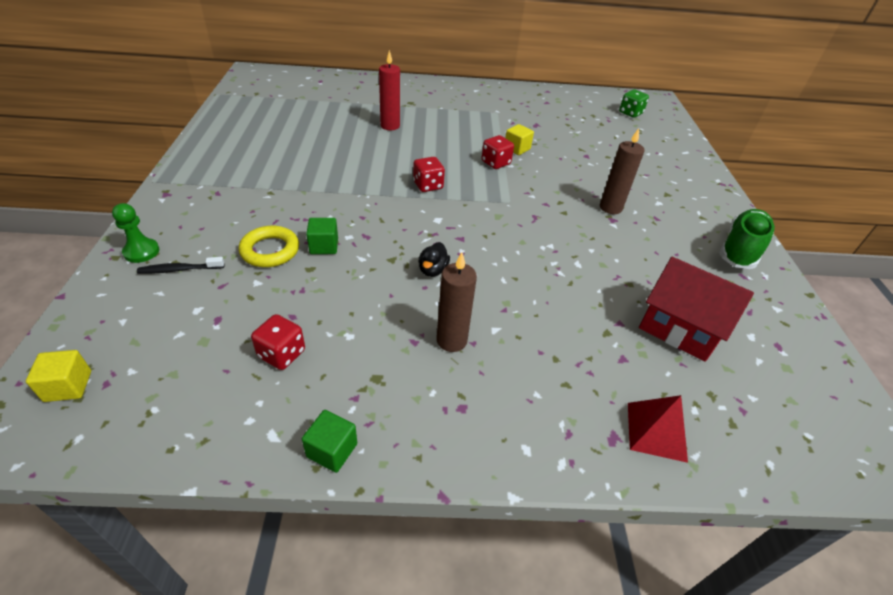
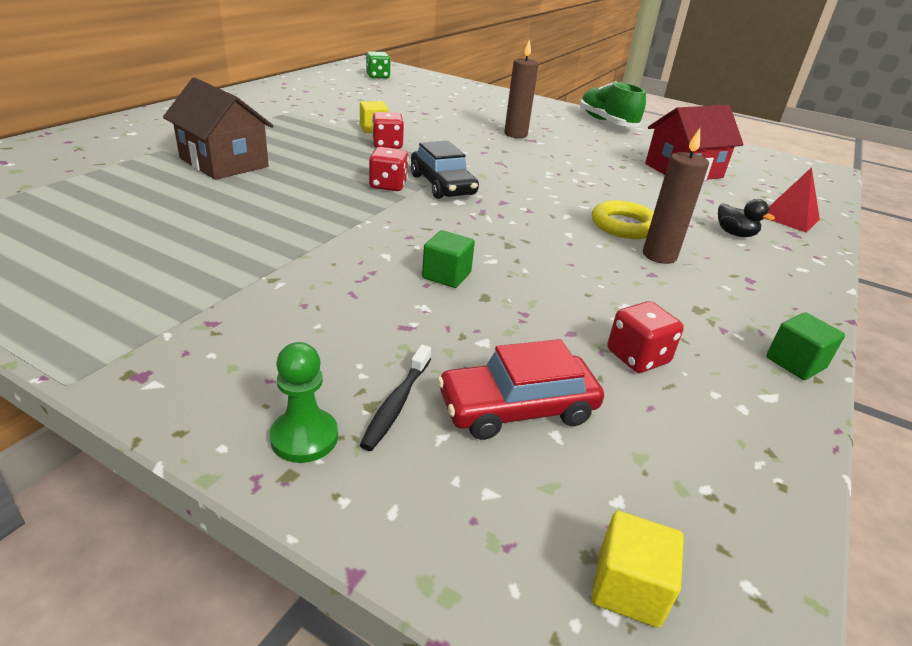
camera: 60 degrees left, 10 degrees down
(196, 312) = (517, 408): none -> red car
(270, 250) = (420, 314): yellow ring -> yellow ring (624, 225)
(390, 126) = (224, 162): red candle -> brown house
(433, 270) = (545, 231): black duck -> black duck (735, 234)
(456, 205) = (442, 185): none -> black car

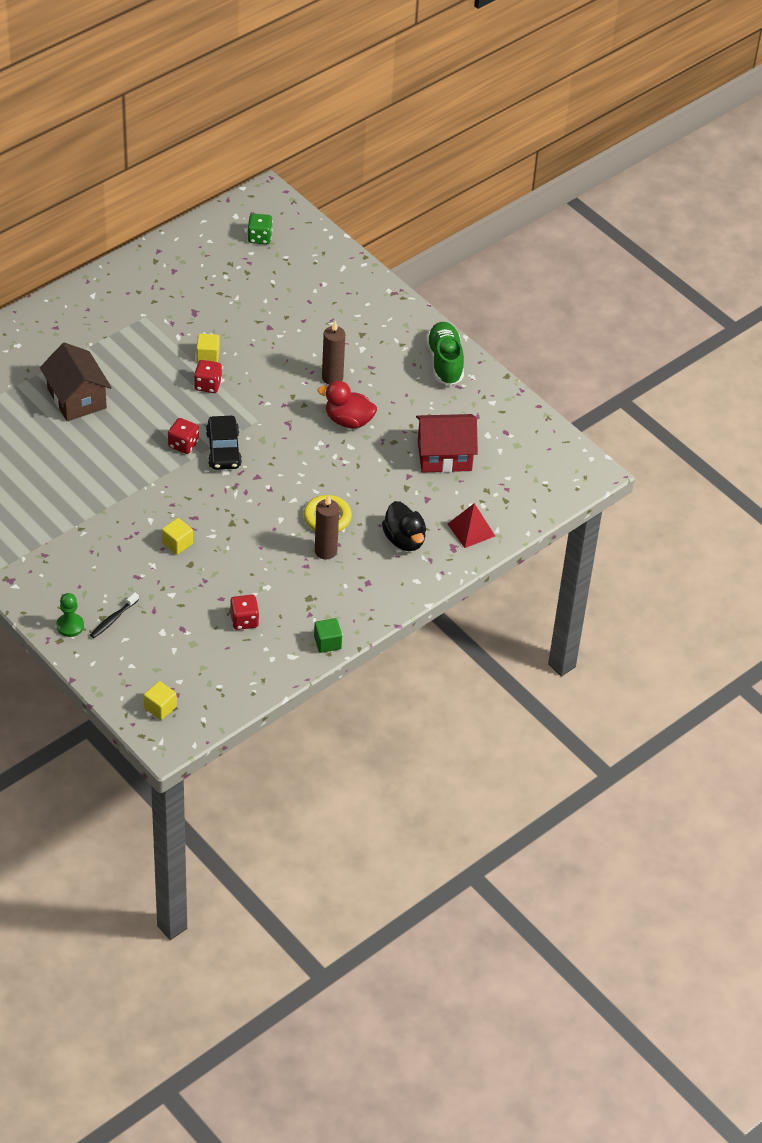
camera: 20 degrees right, 15 degrees up
(446, 275) = (177, 543): green cube -> yellow cube
(517, 408) = (165, 633): red car -> none
(561, 157) = (348, 420): none -> red duck
(735, 234) = (404, 540): black duck -> black duck, size x1.67

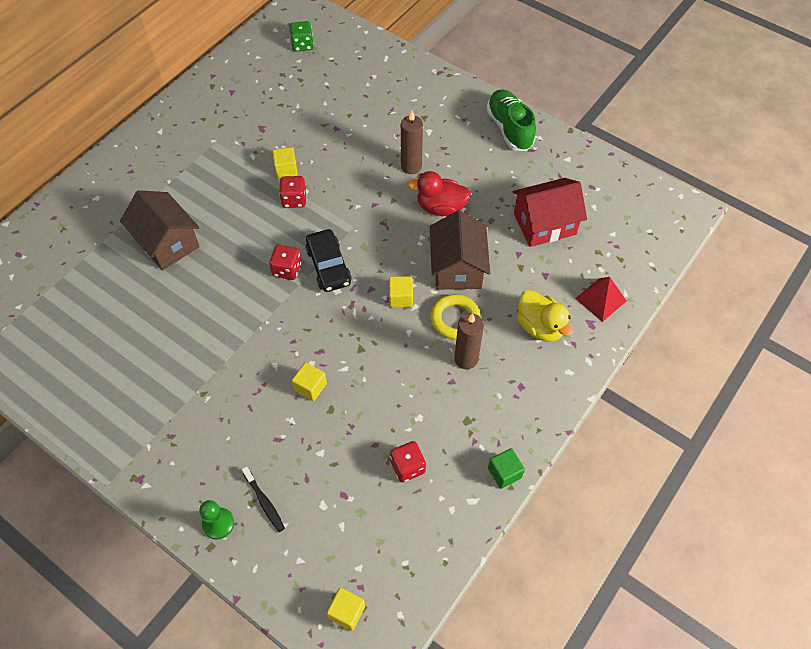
camera: 10 degrees left, 10 degrees up
(113, 619) = (264, 502): black toothbrush -> black toothbrush turned 60 degrees counterclockwise
(282, 490) = (400, 298): none -> yellow cube
(345, 475) = (457, 267): none -> brown house
(404, 540) = (540, 327): black duck -> yellow duck

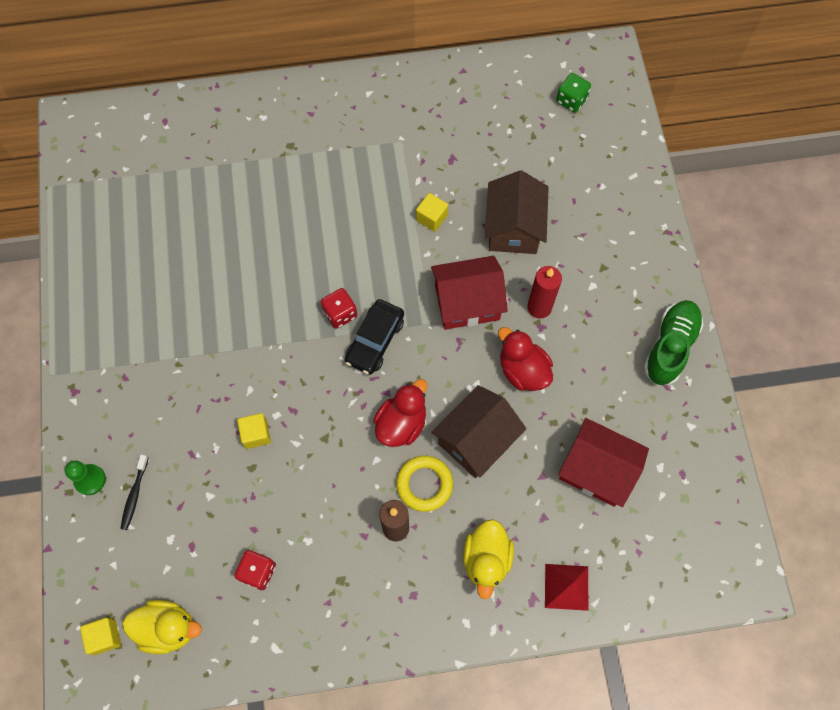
camera: 45 degrees right, 10 degrees up
(167, 242) = (276, 206): brown house -> brown house (513, 228)
(294, 199) = (409, 253): red dice -> none
(363, 198) = (467, 302): none -> red house
(386, 561) = (168, 628): none -> yellow duck
(400, 298) = (401, 423): yellow cube -> red duck
(411, 166) = (539, 307): brown candle -> red candle
(504, 473) = (322, 652): green cube -> none

